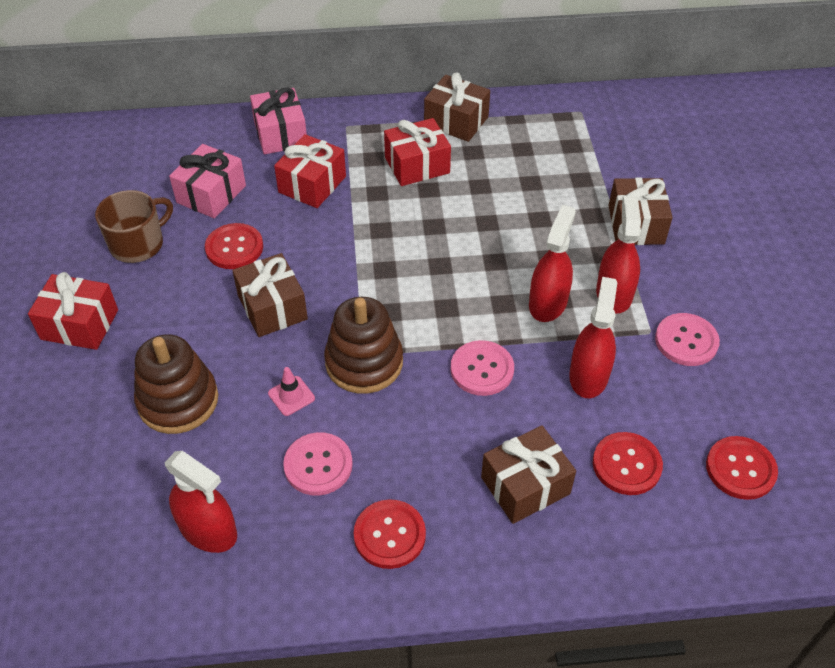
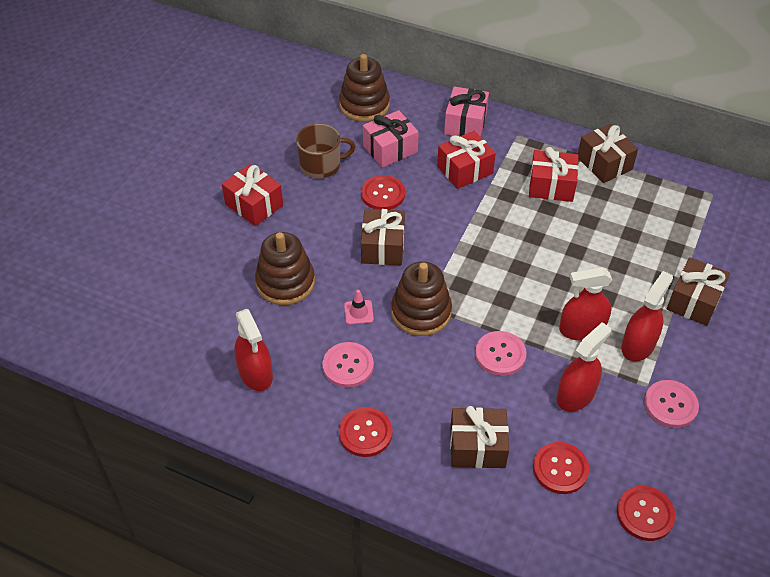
camera: 30 degrees right, 0 degrees up
(149, 157) = (364, 105): none -> brown stacking toy
(548, 303) = (581, 329): red spray bottle -> red spray bottle turned 150 degrees counterclockwise

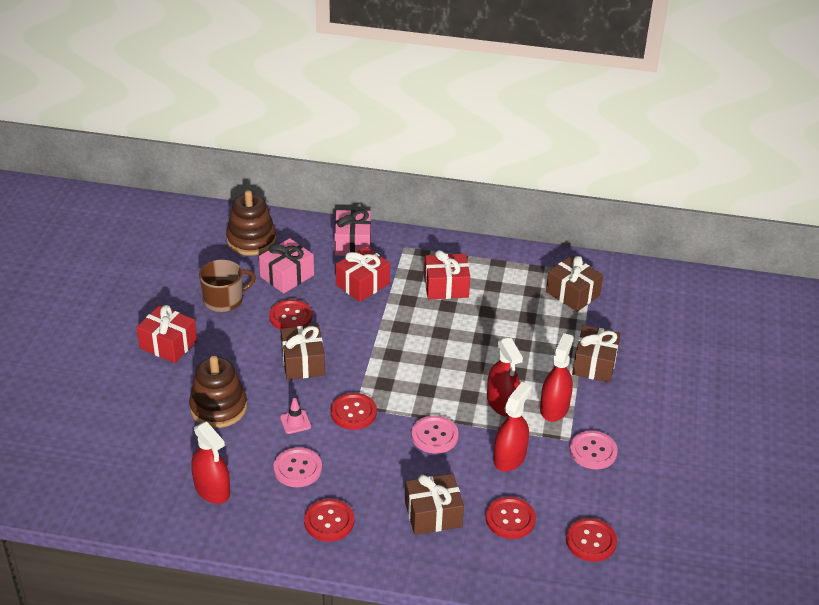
camera: 15 degrees left, 10 degrees down
(421, 312) = (353, 412): brown stacking toy -> red button
(581, 329) = (502, 403): red spray bottle -> red spray bottle turned 90 degrees counterclockwise
(604, 163) = (489, 260): brown gift -> brown gift (572, 293)

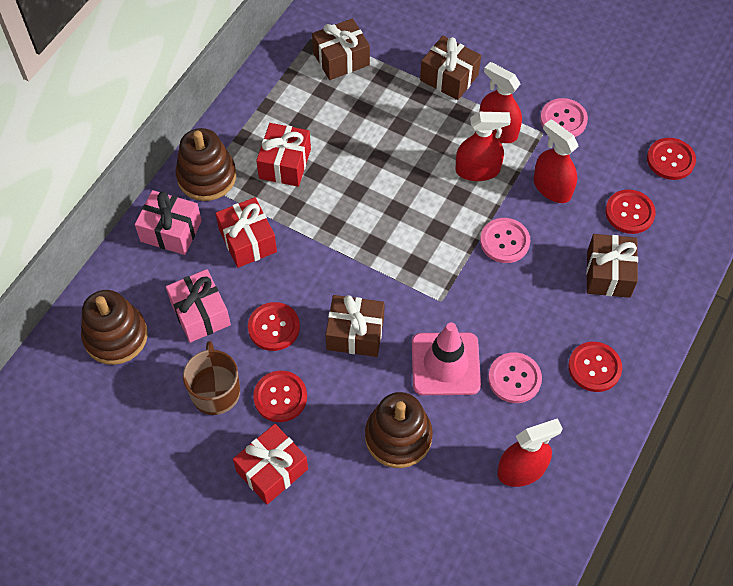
camera: 70 degrees left, 20 degrees up
(295, 422) = (445, 364): pink traffic cone -> pink traffic cone, size x2.23
(353, 412) = (448, 305): red button -> red button (280, 397)
(411, 248) = (206, 176): none -> brown stacking toy

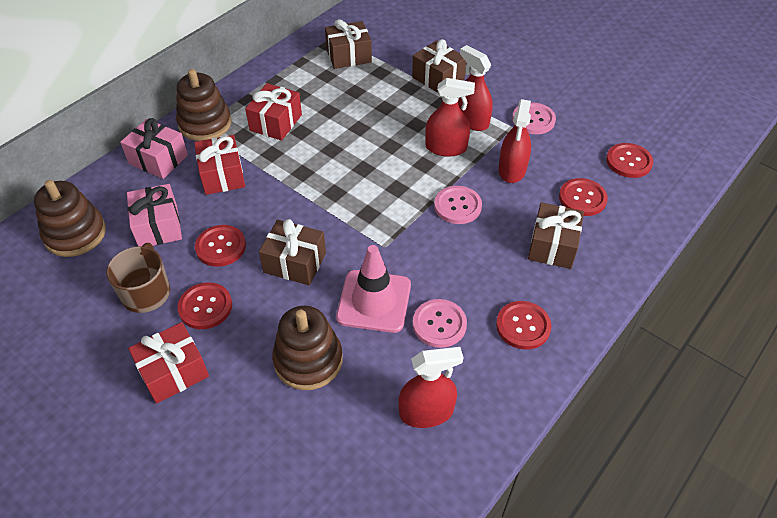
camera: 10 degrees right, 10 degrees down
(552, 188) = (512, 169): red spray bottle -> red spray bottle turned 135 degrees counterclockwise

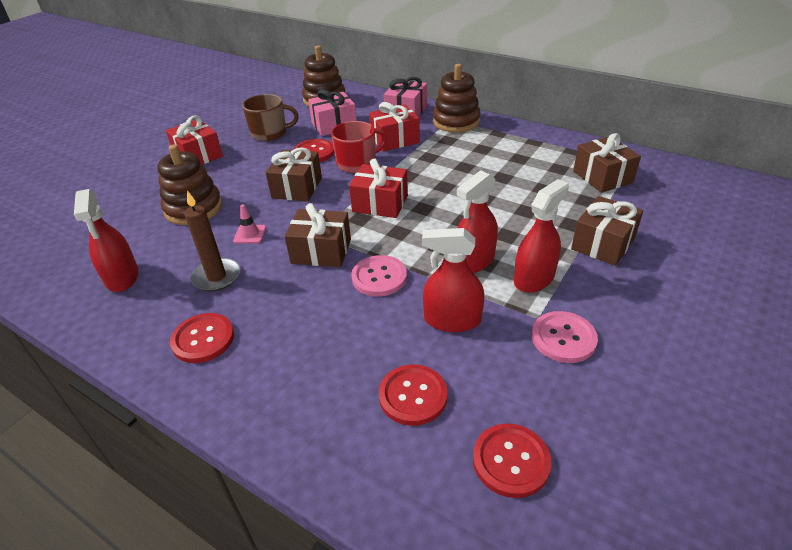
camera: 85 degrees right, 10 degrees down
(205, 307) = (254, 157): red button -> none
(261, 209) = (357, 163): none -> red mug
(276, 122) = (471, 152): red gift -> red gift (380, 203)
(374, 301) = (250, 234): pink traffic cone -> pink traffic cone, size x0.45
(439, 324) = (217, 277): pink button -> brown candle
(446, 148) = (474, 261): red spray bottle -> red spray bottle turned 45 degrees clockwise
(552, 246) = (321, 363): brown gift -> brown gift (321, 251)

